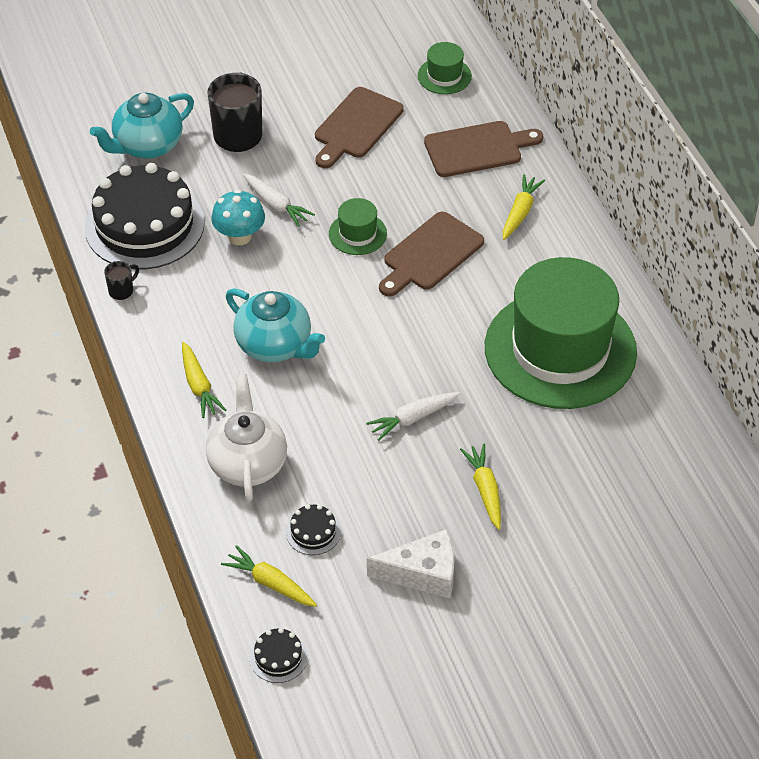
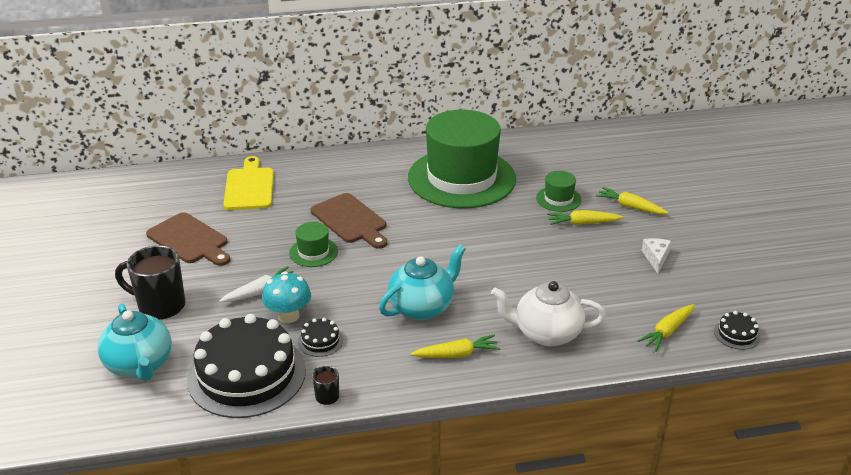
camera: 80 degrees left, 15 degrees down
(313, 532) = (617, 305): black cake -> black cake (320, 341)
(413, 418) = (512, 246): white carrot -> none
(423, 573) = (656, 258): white cheese -> white cheese, size x0.62
(444, 76) = (159, 192): green hat -> green hat (558, 199)
(477, 149) = (249, 187): brown cutting board -> yellow cutting board
(520, 212) = (324, 177): yellow carrot -> yellow carrot (630, 207)

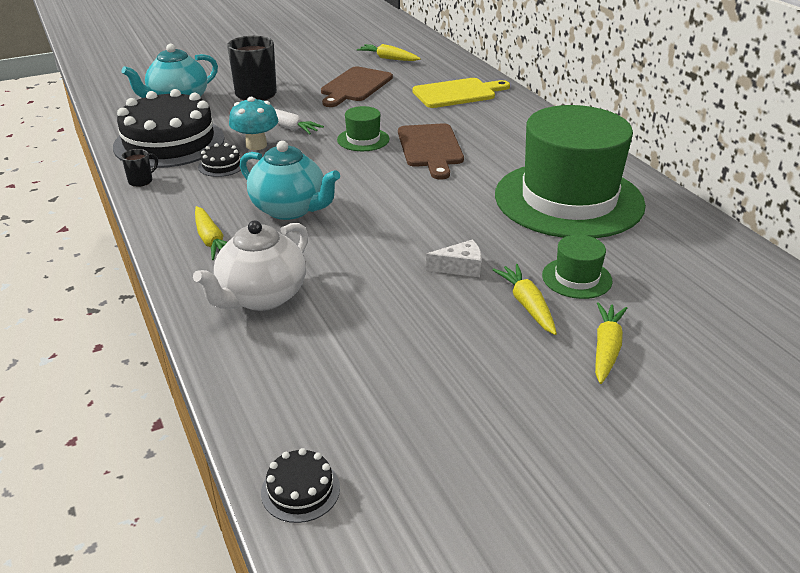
camera: 75 degrees right, 0 degrees up
(350, 220) = (430, 148): brown cutting board -> brown cutting board turned 45 degrees counterclockwise
(546, 333) = (261, 297): white teapot -> white teapot turned 135 degrees counterclockwise
(656, 258) = (475, 385): white cheese -> white cheese (460, 267)
(667, 332) = (288, 406): yellow carrot -> yellow carrot (388, 58)

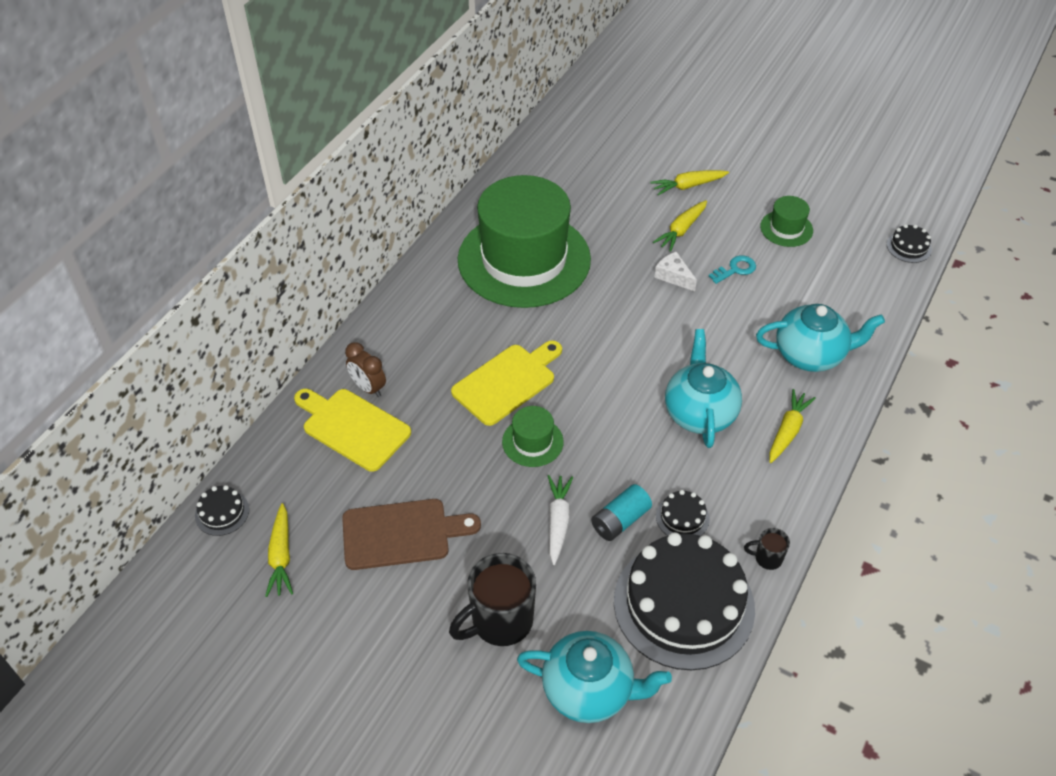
camera: 125 degrees left, 15 degrees up
(256, 145) = (620, 520): turquoise mushroom -> turquoise battery
(261, 297) = (810, 355): white teapot -> turquoise teapot
(427, 311) = (735, 269): none -> turquoise key
(430, 148) = (507, 382): brown cutting board -> yellow cutting board
(439, 53) = (222, 512): none -> black cake
(487, 105) = (368, 388): none -> brown clock
(576, 278) = (629, 220): green hat -> green hat (786, 228)

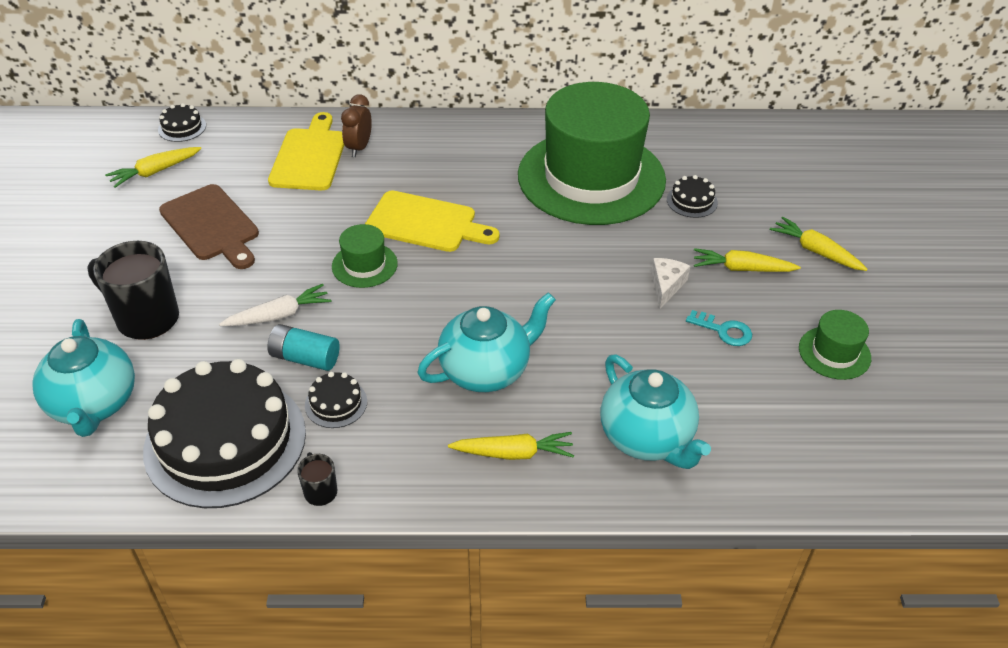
camera: 60 degrees right, 5 degrees down
(909, 247) = (926, 482): black cake -> black cake (692, 201)

